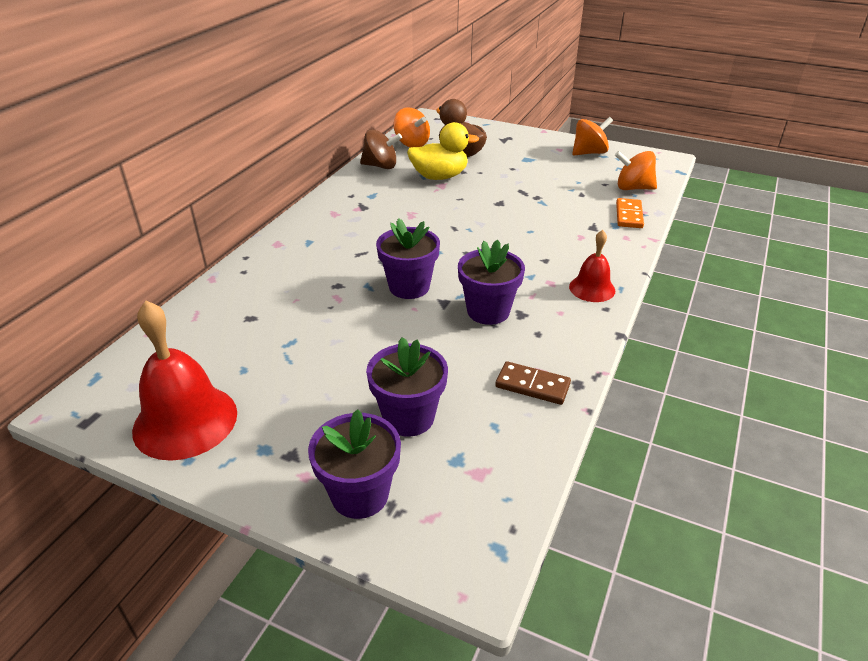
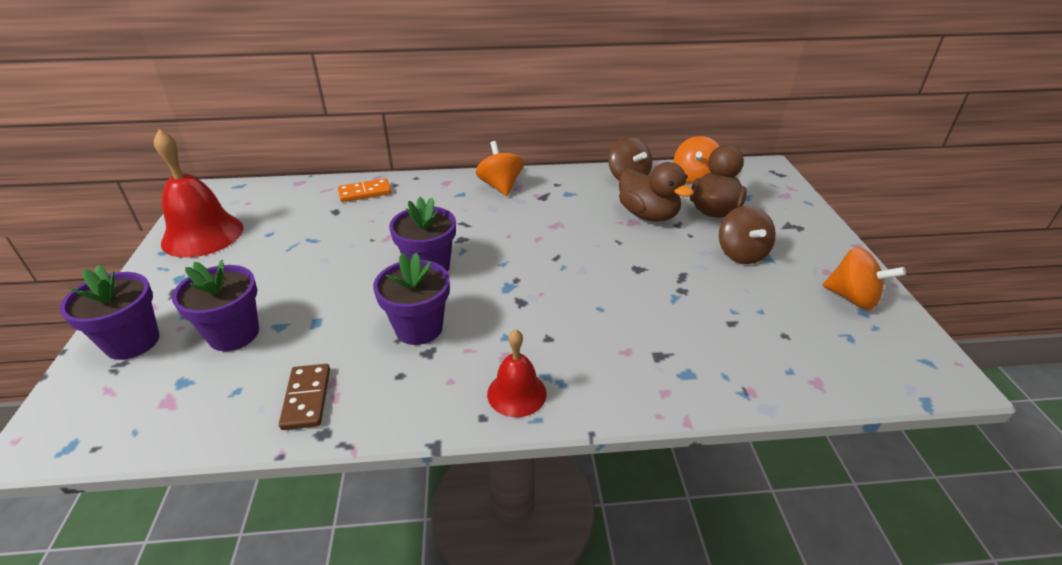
camera: 60 degrees right, 0 degrees up
(439, 177) = (648, 215): yellow duck -> brown duck
(518, 165) = (741, 254): none -> brown spinning top
(629, 215) = (725, 380): orange domino -> orange domino (365, 192)
(633, 188) = (807, 365): orange spinning top -> orange spinning top (500, 186)

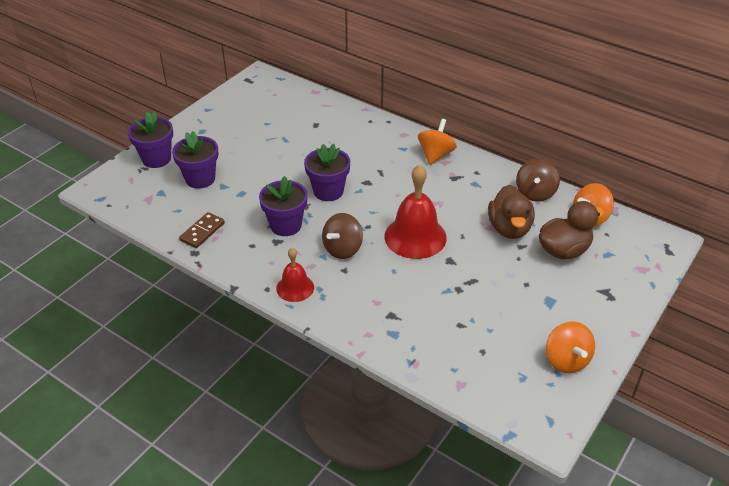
camera: 40 degrees right, 5 degrees up
(202, 235) = (234, 107): red bell -> red bell (415, 237)
(365, 192) = (345, 118): orange domino -> none
(741, 254) = (534, 290): brown spinning top -> brown spinning top (343, 249)

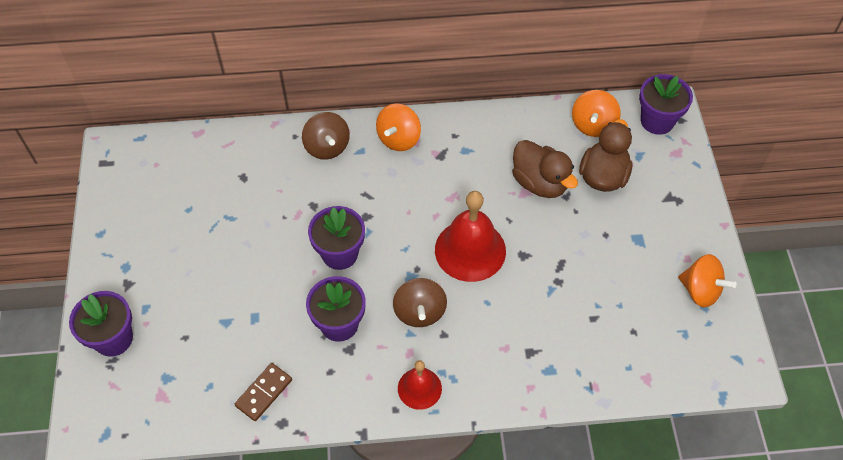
camera: 40 degrees left, 15 degrees up
(200, 179) = (191, 330): purple flower pot -> purple flower pot (657, 121)
(202, 232) = (264, 393): brown domino -> brown domino turned 45 degrees clockwise
(435, 155) = (399, 139): orange spinning top -> orange spinning top turned 135 degrees counterclockwise
(535, 193) = (526, 126): brown spinning top -> brown spinning top (327, 147)

